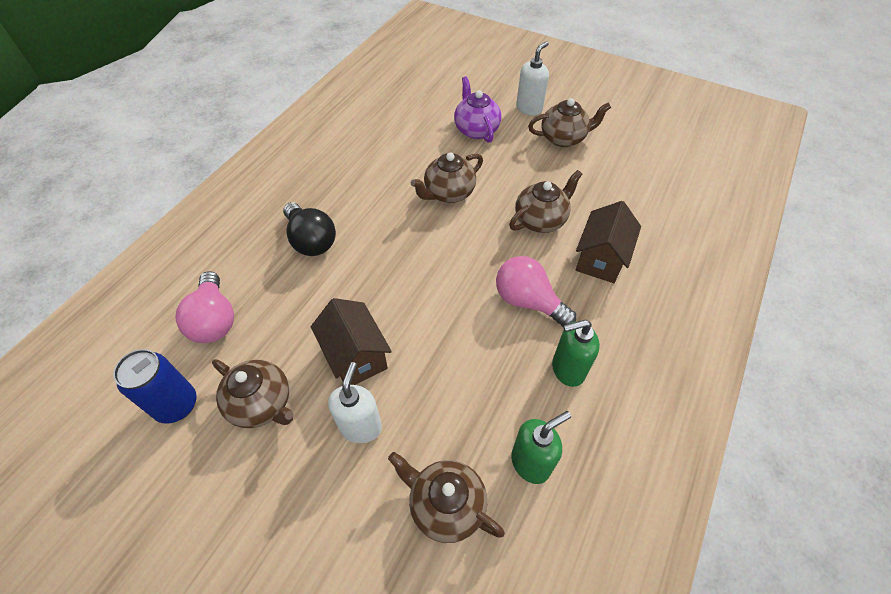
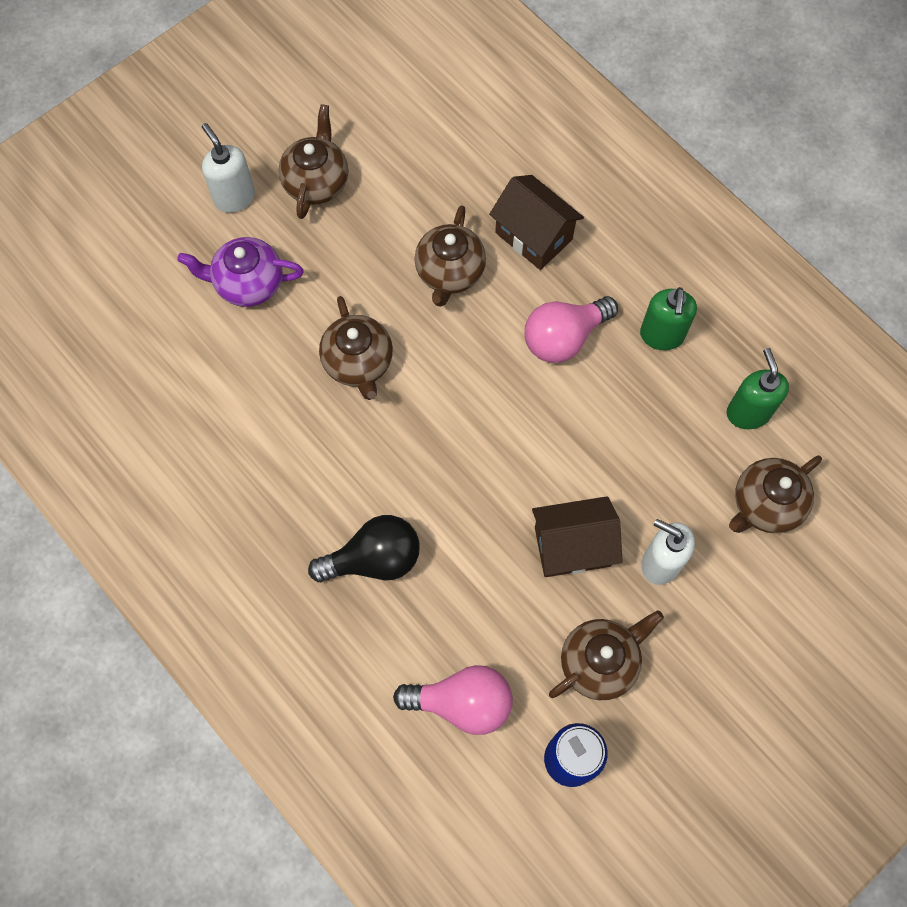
camera: 70 degrees left, 15 degrees up
(541, 220) = (449, 273): brown teapot -> brown teapot turned 150 degrees counterclockwise

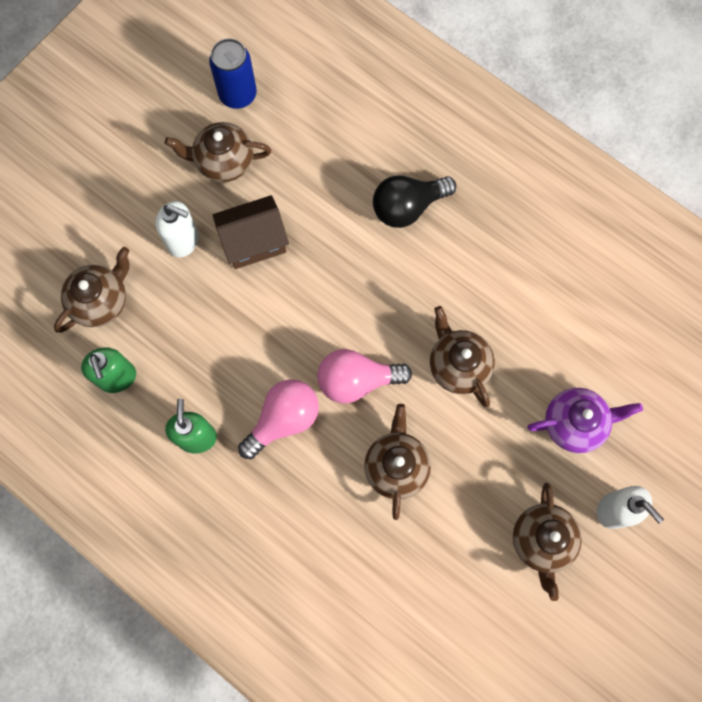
camera: 170 degrees right, 5 degrees up
(462, 703) = (321, 118): pink light bulb -> pink light bulb (357, 380)
(533, 236) = (325, 518): brown house -> none
(600, 662) = (223, 162): brown teapot -> brown teapot turned 45 degrees clockwise

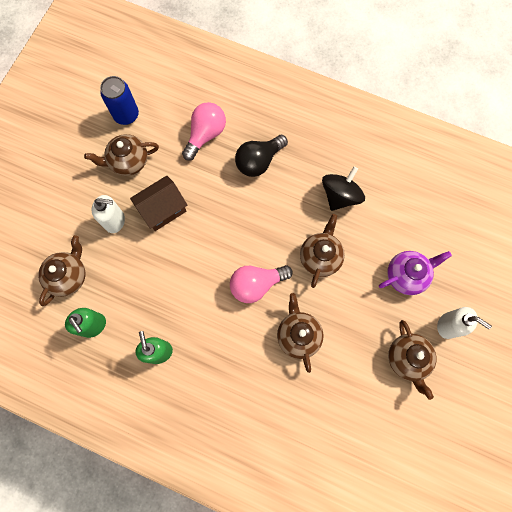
camera: 15 degrees left, 0 degrees up
(283, 420) = (214, 324): pink light bulb -> pink light bulb (205, 135)
(458, 365) = (320, 257): brown teapot -> brown teapot turned 60 degrees clockwise
(511, 285) = (340, 196): none -> black spinning top

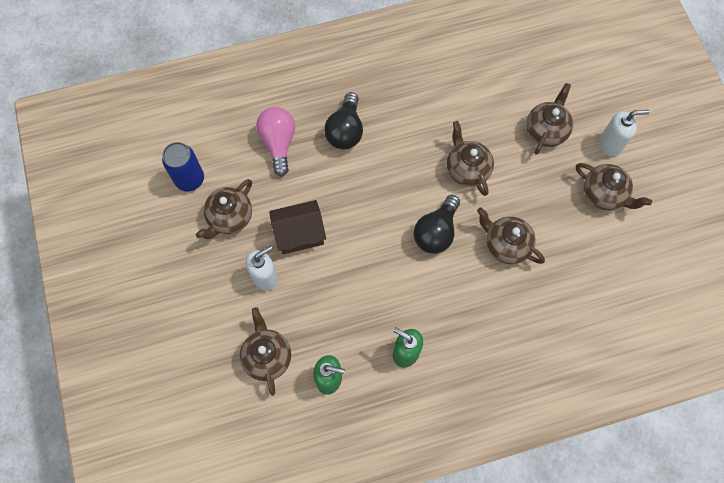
camera: 40 degrees left, 5 degrees down
(163, 210) = (299, 234): brown house -> brown house turned 60 degrees clockwise
(256, 284) = (436, 232): pink light bulb -> black light bulb
(340, 196) = (438, 108): black spinning top -> none
(406, 275) = (546, 130): purple teapot -> brown teapot

